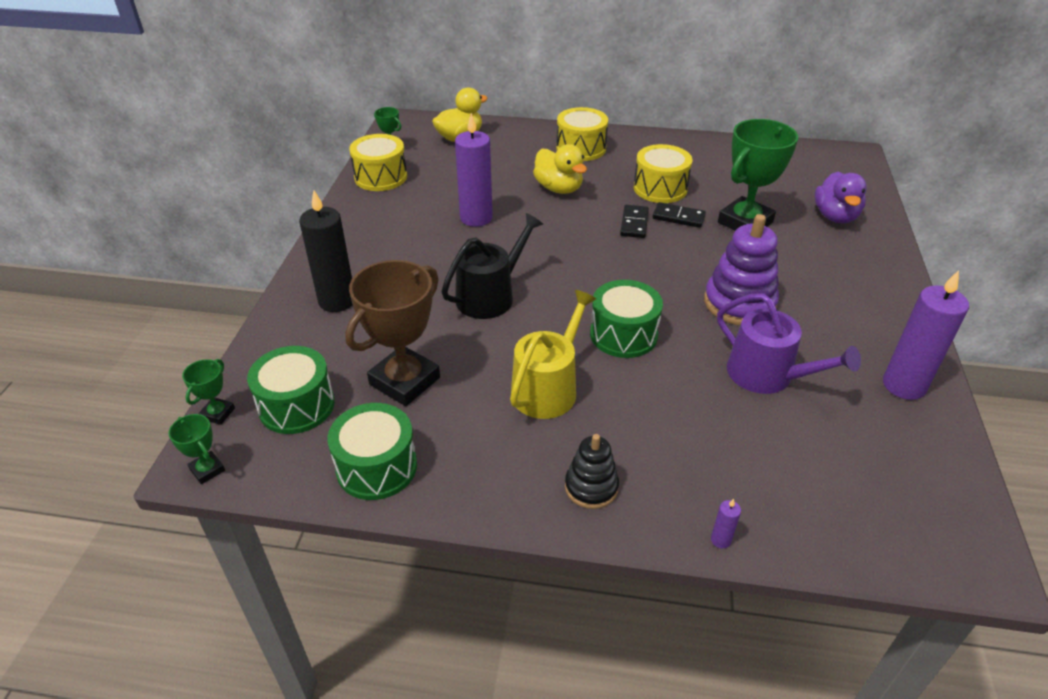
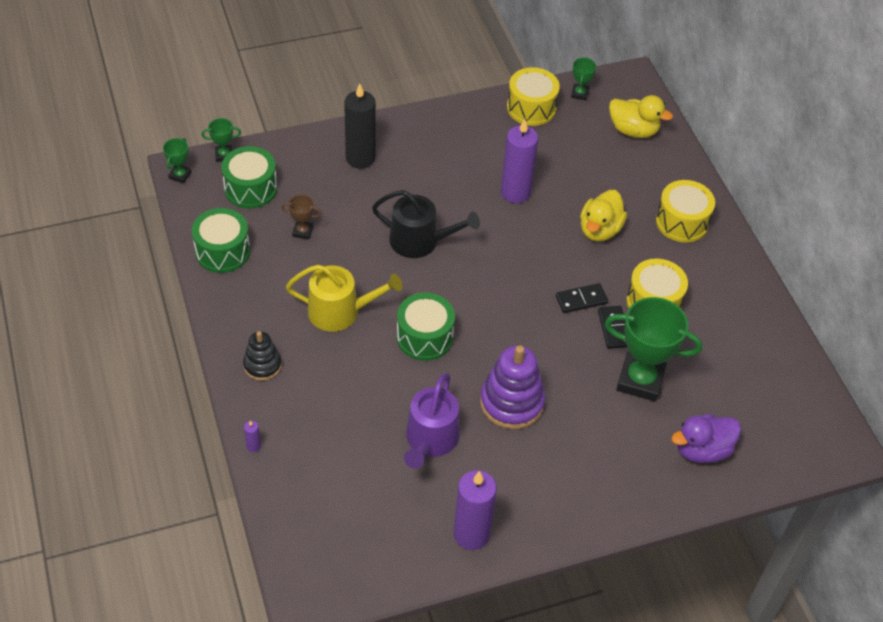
camera: 60 degrees right, 10 degrees up
(404, 381) = (302, 231): brown trophy -> brown trophy, size x0.46

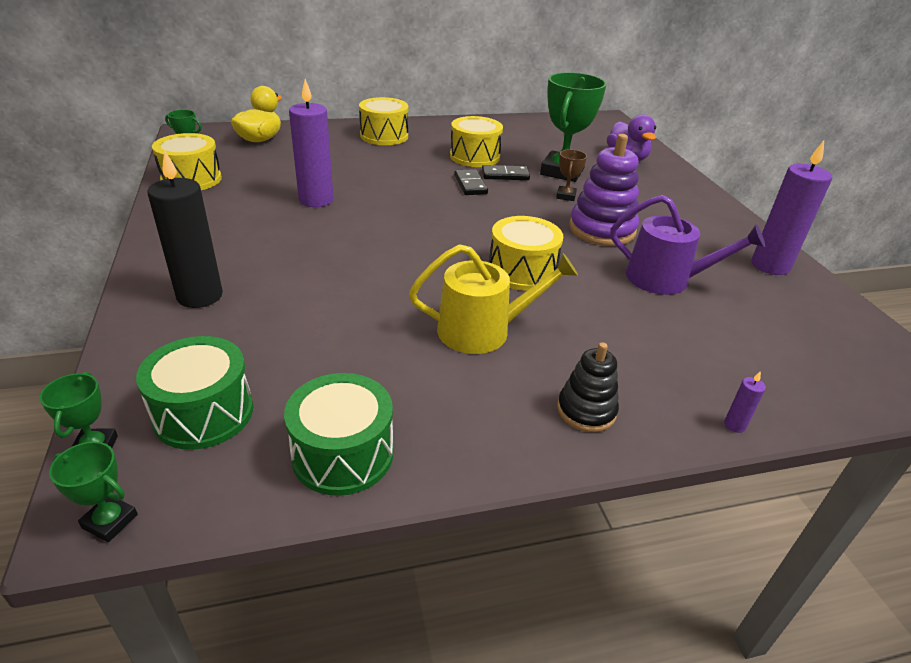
camera: 85 degrees left, 15 degrees down
(302, 231) = (325, 357): brown trophy -> brown trophy (566, 196)
(340, 311) = (483, 331): yellow watering can -> yellow watering can turned 75 degrees clockwise
(420, 241) = (372, 262): black watering can -> none
(424, 337) = (522, 271): green drum -> yellow drum
(599, 230) = (383, 167): yellow duck -> none

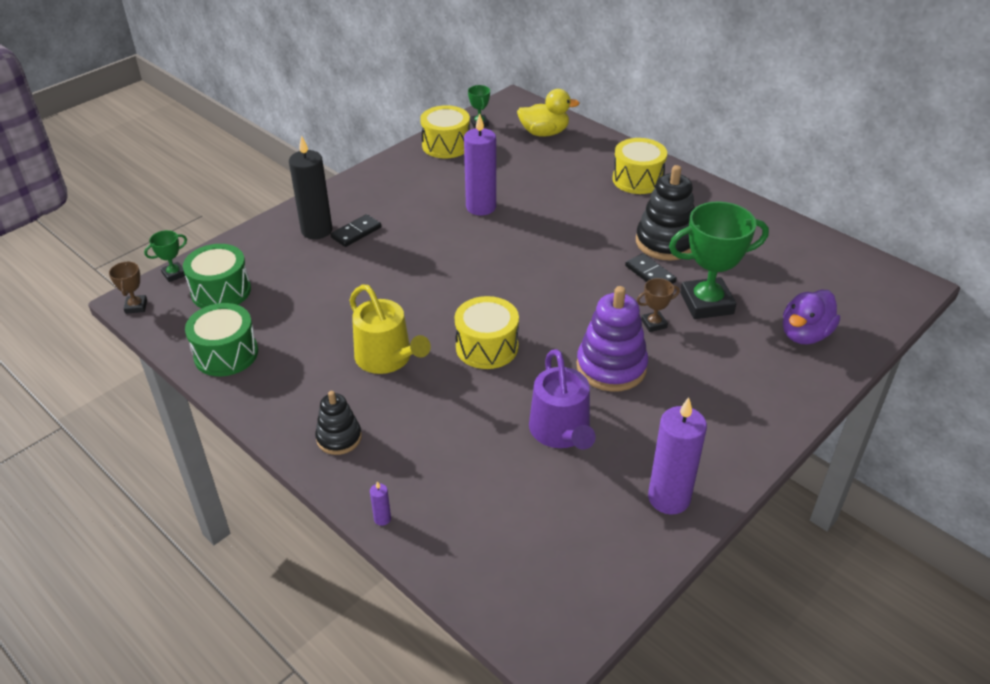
camera: 60 degrees right, 5 degrees up
(110, 521) = (136, 306): green trophy -> brown trophy
(470, 184) = (604, 263): black domino -> black domino (356, 232)
(474, 157) = (665, 242): yellow drum -> black stacking toy

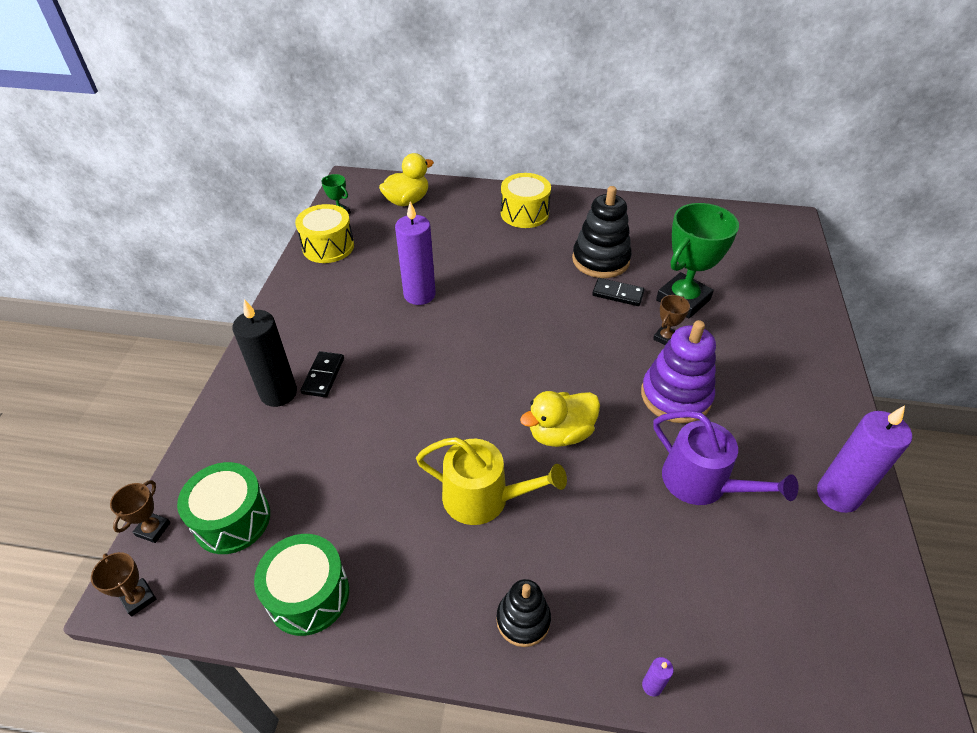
camera: 35 degrees left, 5 degrees up
(174, 274) = (153, 529): green trophy -> brown trophy
(487, 347) = (560, 433): yellow drum -> yellow duck
(804, 334) = (771, 293): purple duck -> none

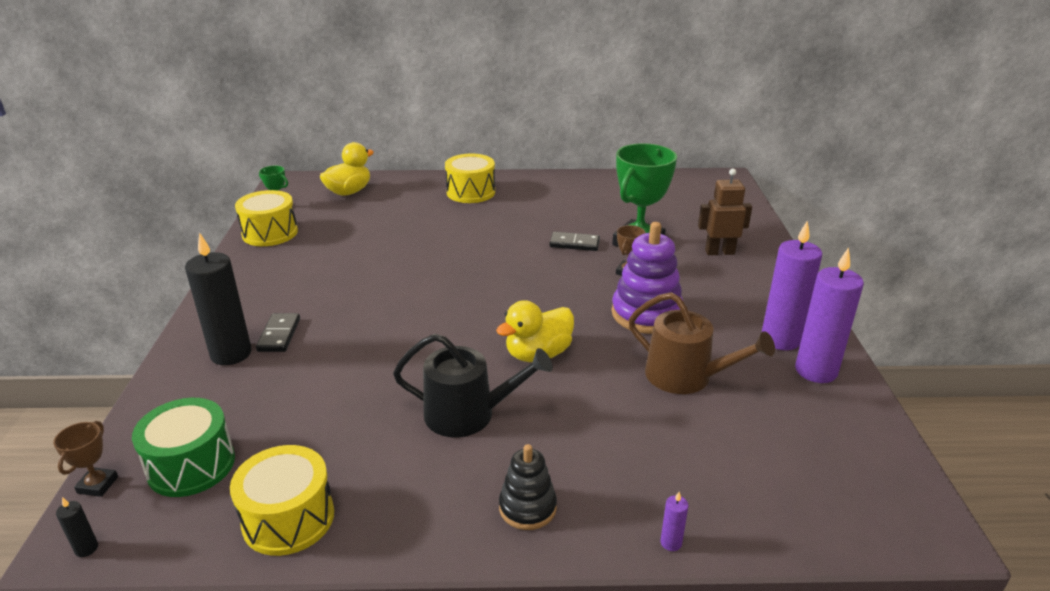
camera: 10 degrees left, 15 degrees down
(138, 598) = (86, 548): brown trophy -> black candle
(308, 595) = (288, 518): green drum -> yellow drum
(419, 295) = (373, 262): purple candle -> purple candle (780, 339)
(483, 498) = (468, 414): yellow watering can -> black watering can
(600, 260) = (552, 220): black stacking toy -> none
(702, 483) = (686, 376): purple watering can -> brown watering can
(765, 323) = (719, 252): none -> brown robot

